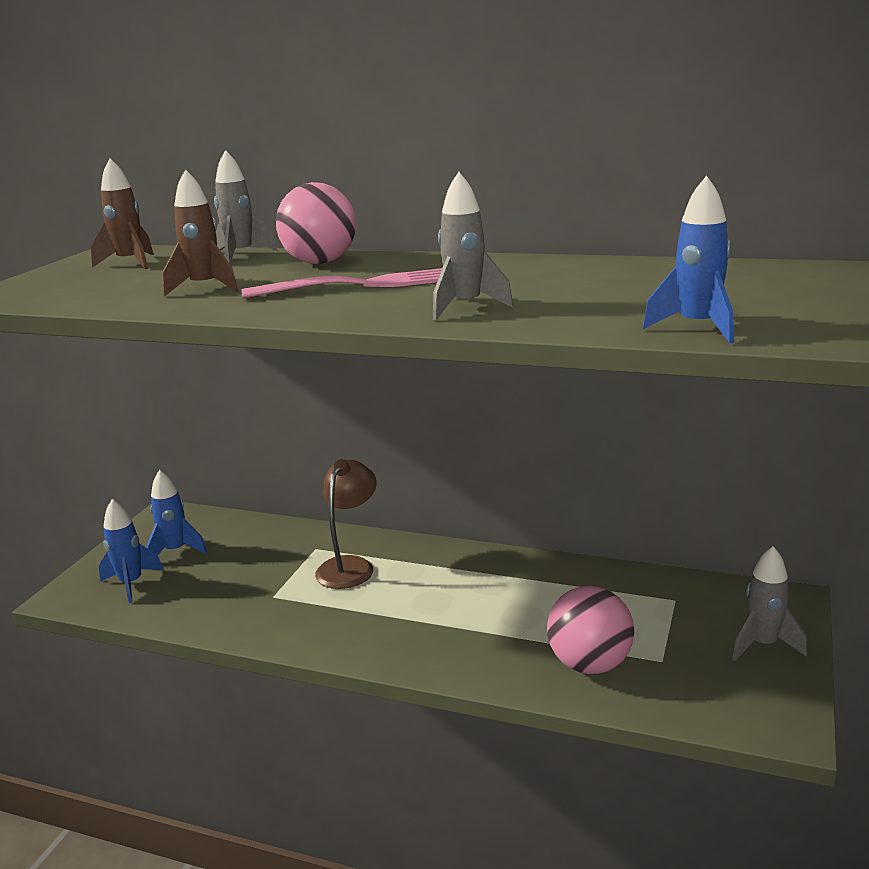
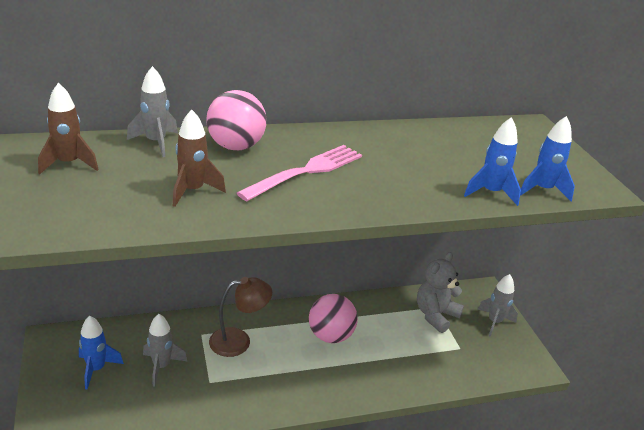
camera: 40 degrees left, 10 degrees up
(131, 584) = (90, 409): blue rocket -> blue rocket (490, 193)
(350, 566) = (239, 341): brown lamp -> brown lamp turned 90 degrees clockwise
(465, 307) = (404, 188): grey rocket -> grey rocket (161, 366)
(589, 664) = (430, 363): pink ball -> pink ball (330, 336)
(662, 609) = (435, 315): none -> grey teddy bear

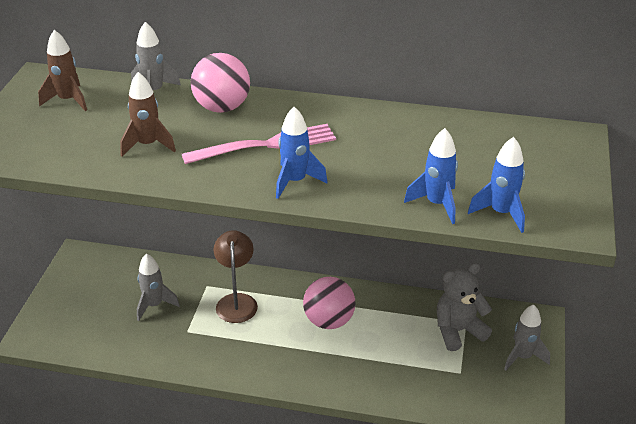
camera: 30 degrees right, 5 degrees up
(96, 369) = (100, 292): blue rocket -> blue rocket (295, 181)
(239, 341) = (236, 301): brown lamp -> brown lamp turned 105 degrees counterclockwise

